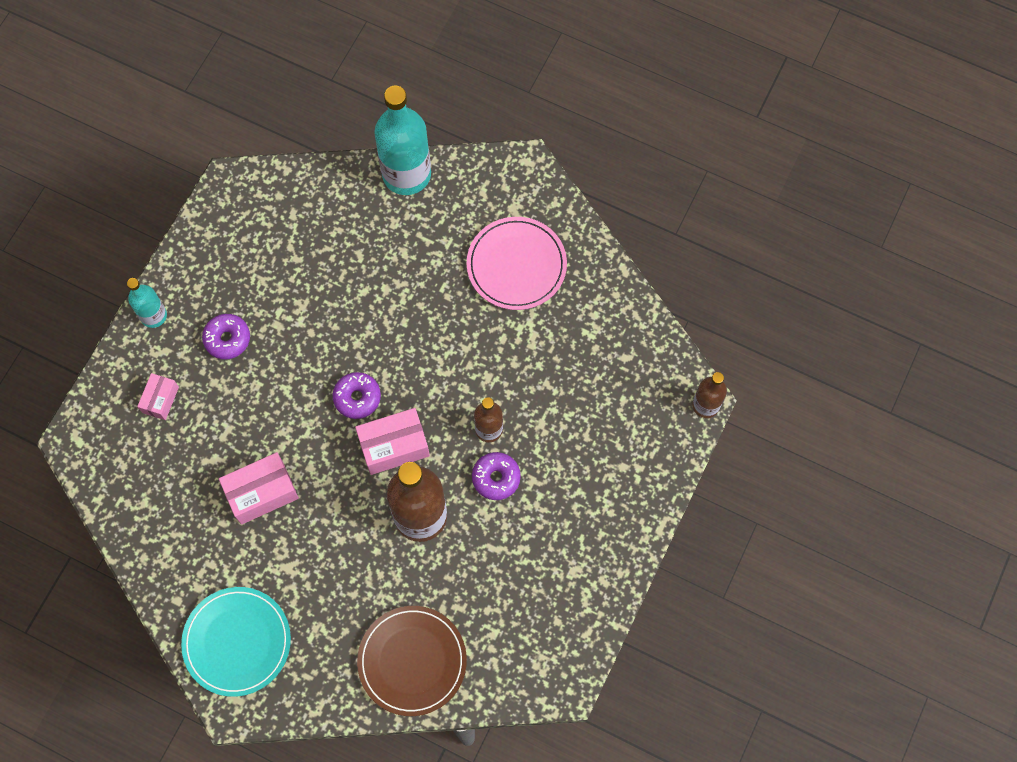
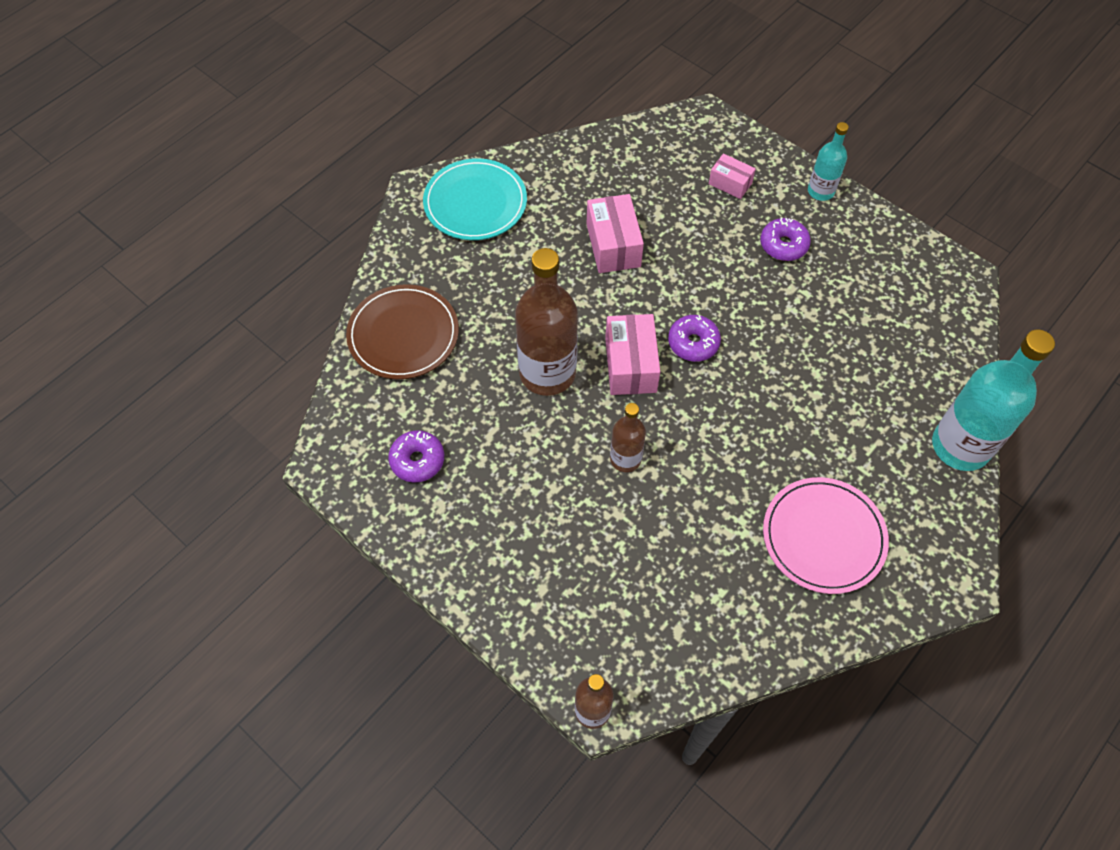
camera: 105 degrees right, 10 degrees down
(496, 478) = (568, 453): purple donut -> purple donut (417, 460)

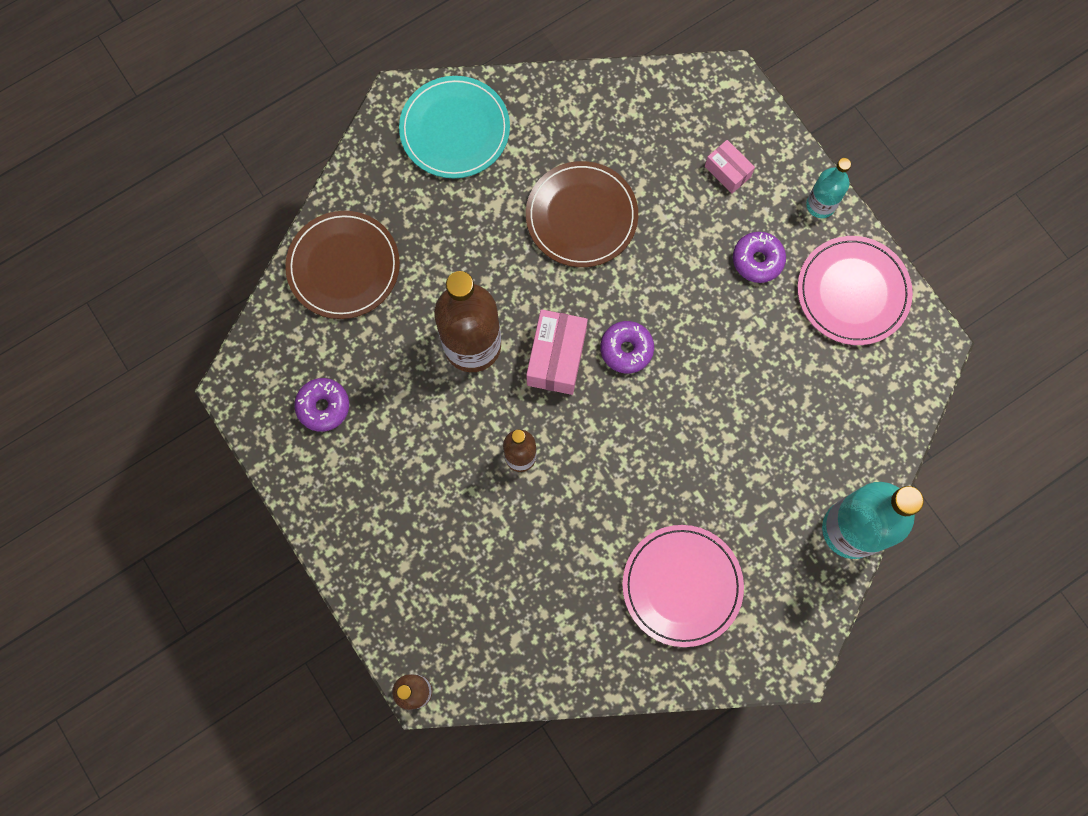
camera: 15 degrees right, 15 degrees up
(613, 245) = (581, 216): pink box -> brown plate
(877, 251) = (853, 292): none -> pink plate

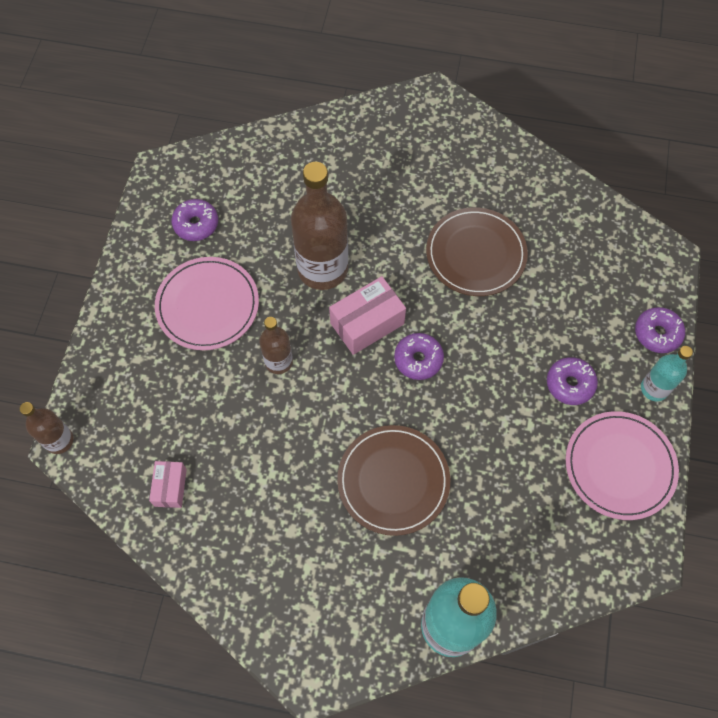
camera: 45 degrees right, 10 degrees down
(343, 266) = (296, 158): brown plate -> brown plate (393, 481)
(455, 129) = (448, 138): turquoise plate -> none
(682, 586) = (292, 544): pink plate -> pink plate (207, 305)
(727, 171) = (607, 310): pink box -> pink box (170, 487)
(781, 156) = (657, 333): none -> purple donut

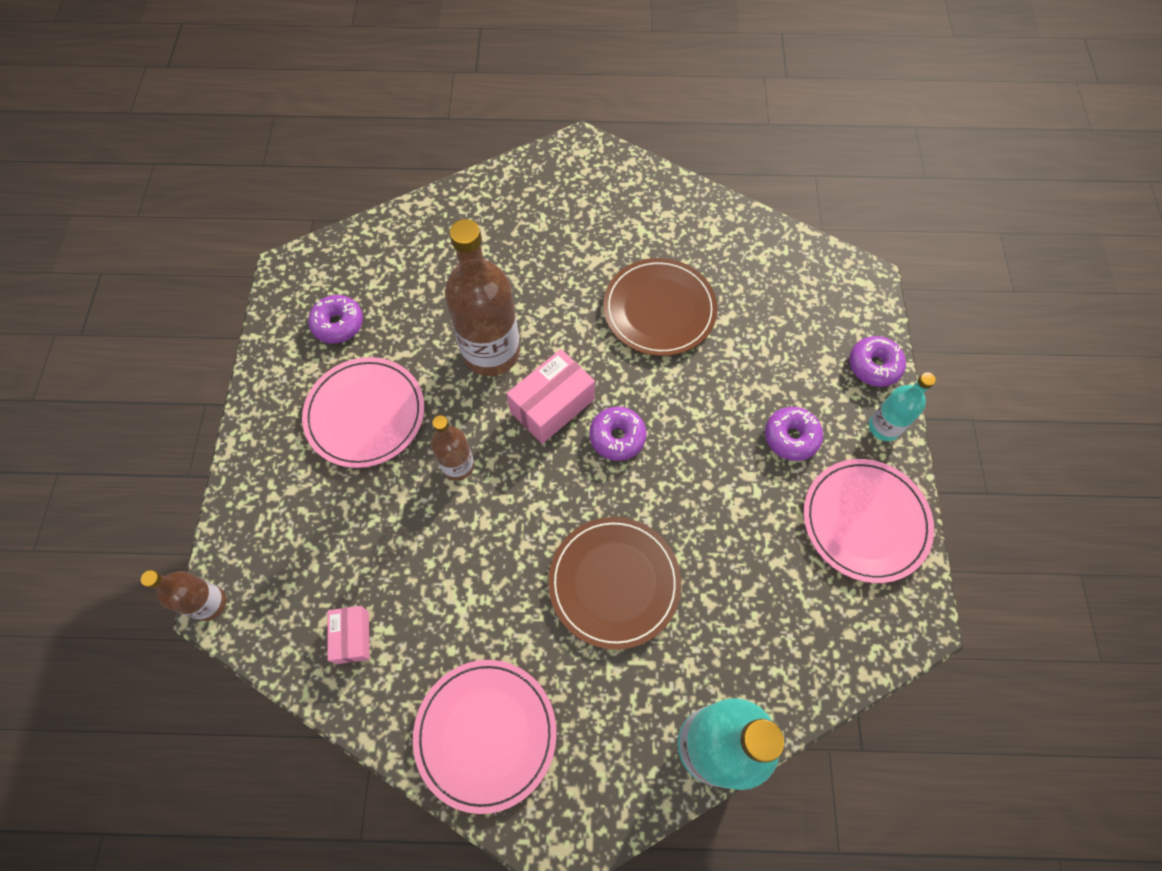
camera: 10 degrees left, 0 degrees up
(266, 583) = (485, 734): none -> pink plate

